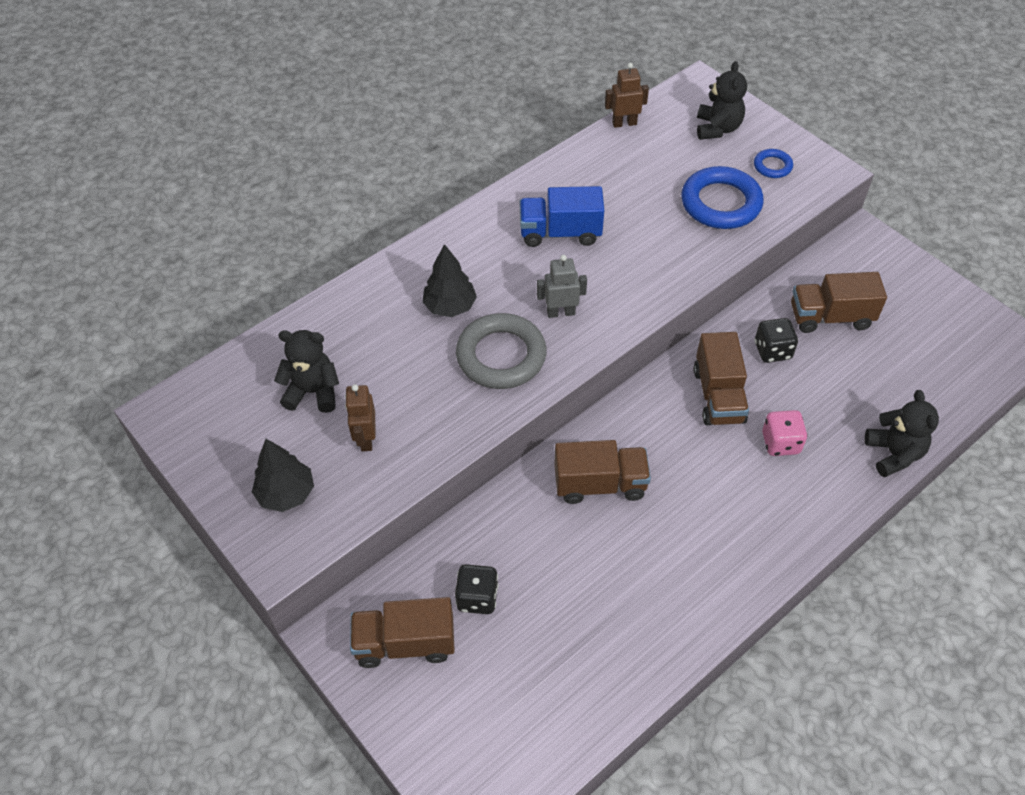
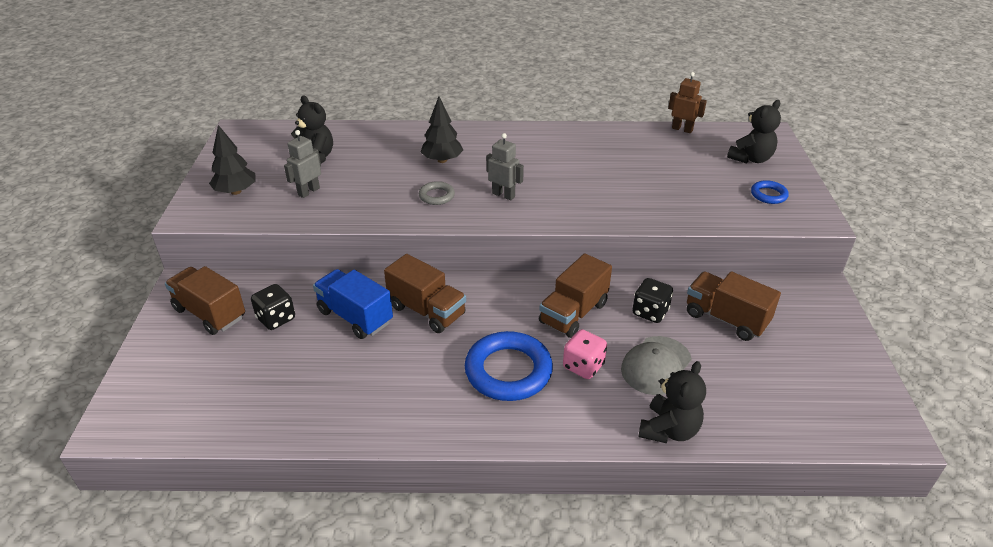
camera: 40 degrees right, 15 degrees down
(366, 439) = (308, 191): brown robot -> grey robot
(501, 356) = (436, 196): grey ring -> grey ring, size x0.49
(560, 233) = (560, 159): blue truck -> blue truck (355, 317)
(721, 203) = (697, 195): blue ring -> blue ring (508, 371)
(828, 401) = (656, 365): none -> grey cap

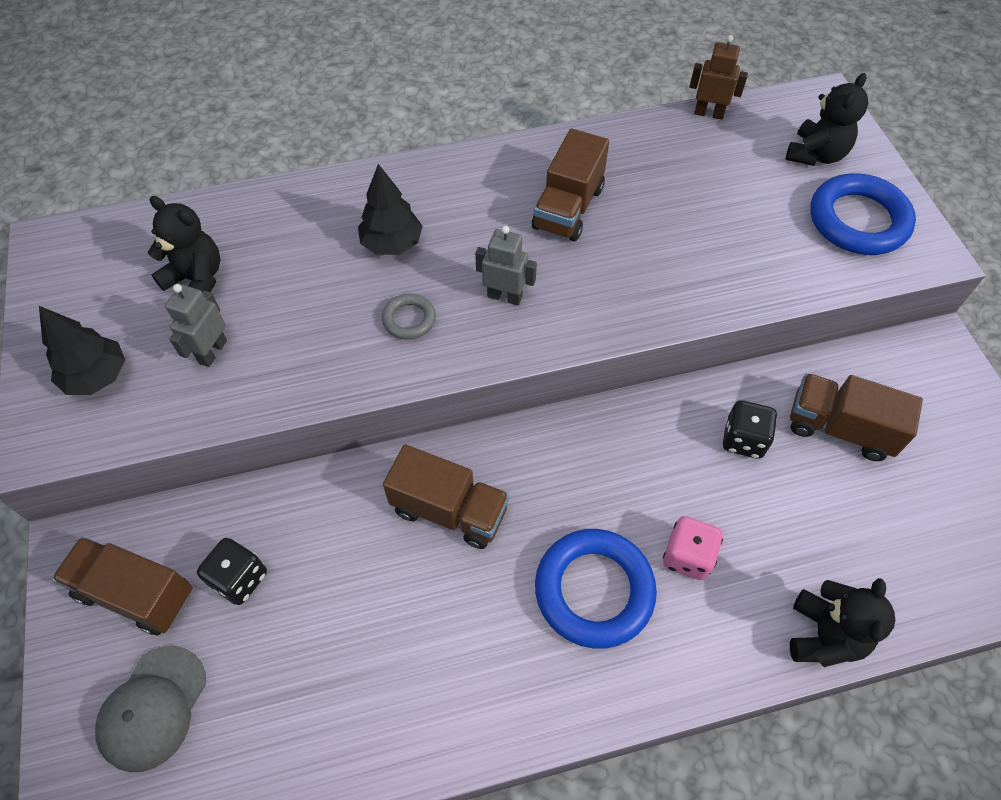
camera: 15 degrees left, 20 degrees up
(355, 317) = (352, 546): blue truck -> none
(573, 313) = (647, 466): brown truck -> brown truck (568, 208)
(656, 365) = (777, 531): grey cap -> grey cap (153, 708)
(768, 195) = (858, 220): blue ring -> blue ring, size x2.02

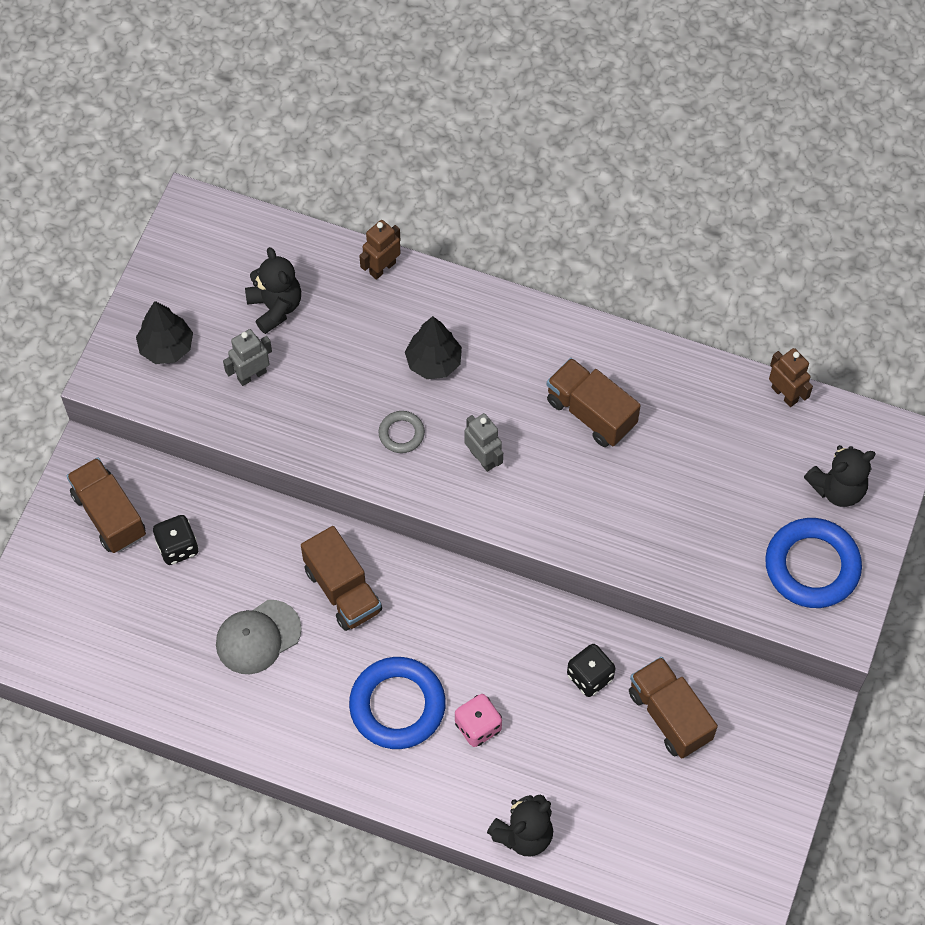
camera: 35 degrees right, 5 degrees up
(153, 708) = (81, 595): grey cap -> grey cap (258, 637)
(283, 196) = (382, 268): none -> brown robot
(568, 208) = (591, 413): brown truck -> brown truck turned 75 degrees clockwise

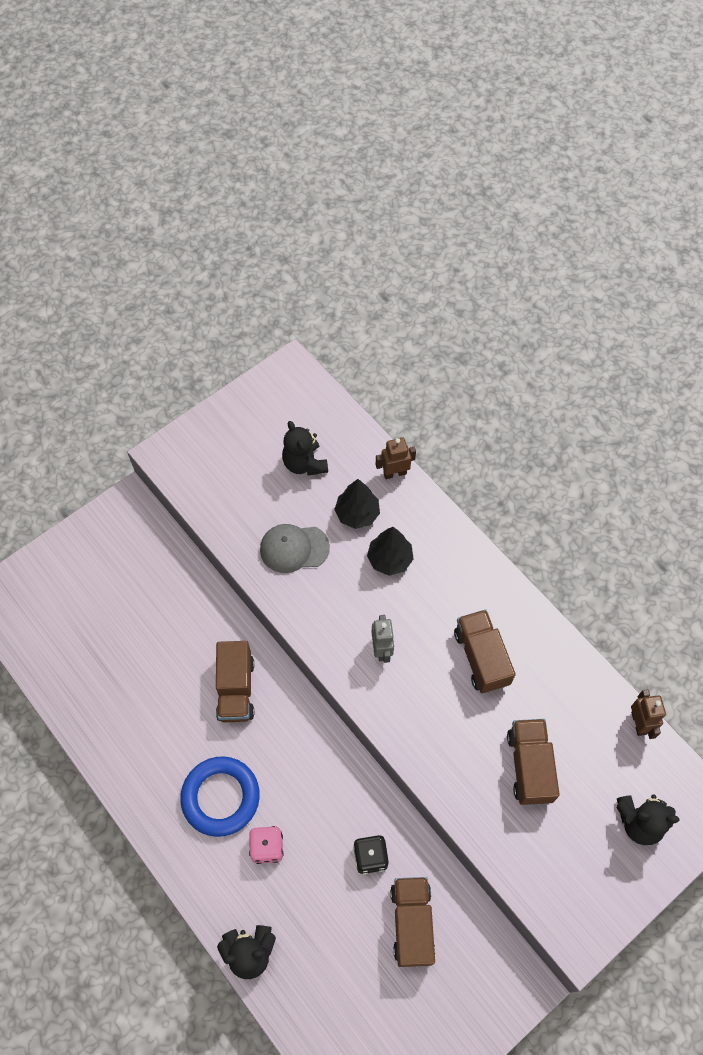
camera: 30 degrees right, 0 degrees up
(109, 515) = (117, 549): brown truck -> brown truck (529, 766)
(166, 347) = (215, 454): black tree -> black tree (357, 514)
(177, 547) = (146, 596): black dice -> none
(251, 375) = (259, 502): grey robot -> none
(258, 637) = (158, 690): grey cap -> grey cap (294, 548)
(275, 307) = (304, 463): black teddy bear -> black teddy bear turned 150 degrees clockwise
(401, 434) = (335, 599): grey ring -> none
(812, 566) = (583, 874): blue ring -> none

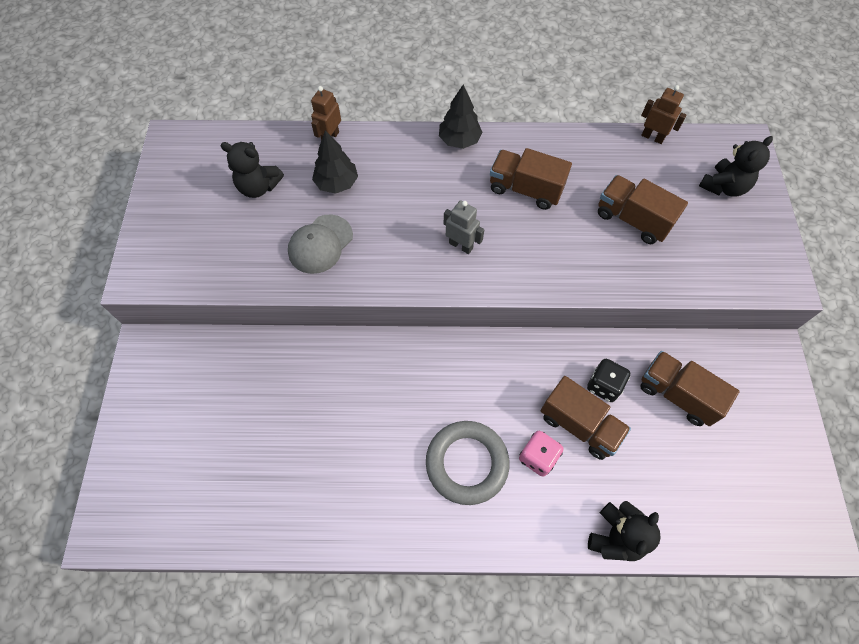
camera: 50 degrees left, 0 degrees up
(220, 797) = (467, 463): blue ring -> grey ring
(236, 689) = (386, 384): brown truck -> brown truck (579, 425)
(389, 559) = (394, 189): black tree -> black tree (459, 140)

